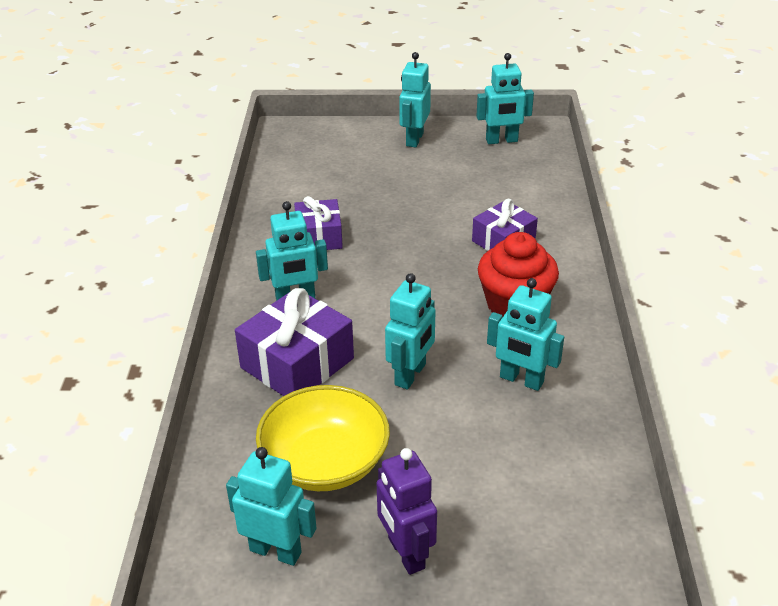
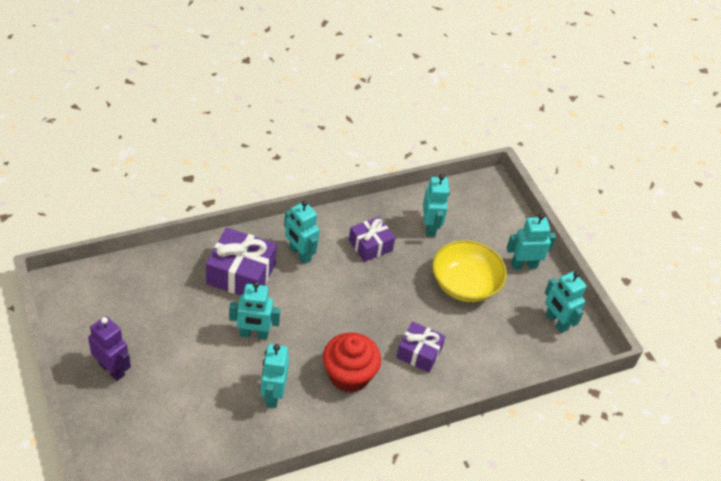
camera: 60 degrees right, 10 degrees up
(276, 551) = (96, 311): turquoise robot -> turquoise robot (430, 227)
(325, 462) = (165, 313): yellow bowl -> yellow bowl (465, 284)
(405, 553) = (112, 369): purple robot -> purple robot turned 90 degrees clockwise

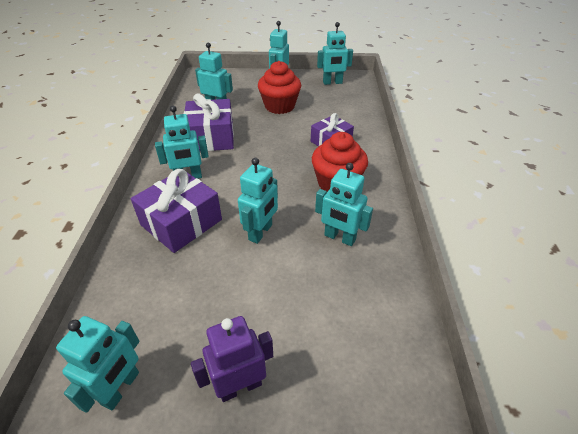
camera: 60 degrees left, 5 degrees down
(90, 306) = (121, 388): none -> turquoise robot
(370, 245) = (211, 137): purple gift -> purple gift, size x1.55
(465, 284) = (279, 106): yellow bowl -> red cupcake

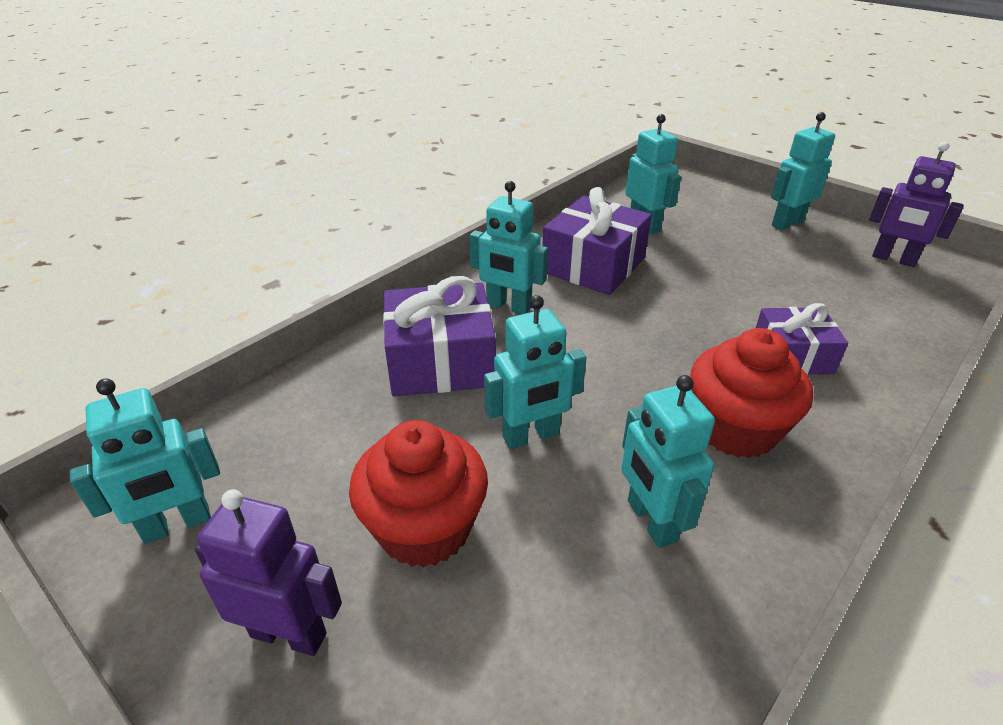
camera: 40 degrees right, 5 degrees down
(279, 106) = (750, 262): red cupcake -> red cupcake (424, 528)
(332, 83) = (893, 259): turquoise robot -> purple robot

